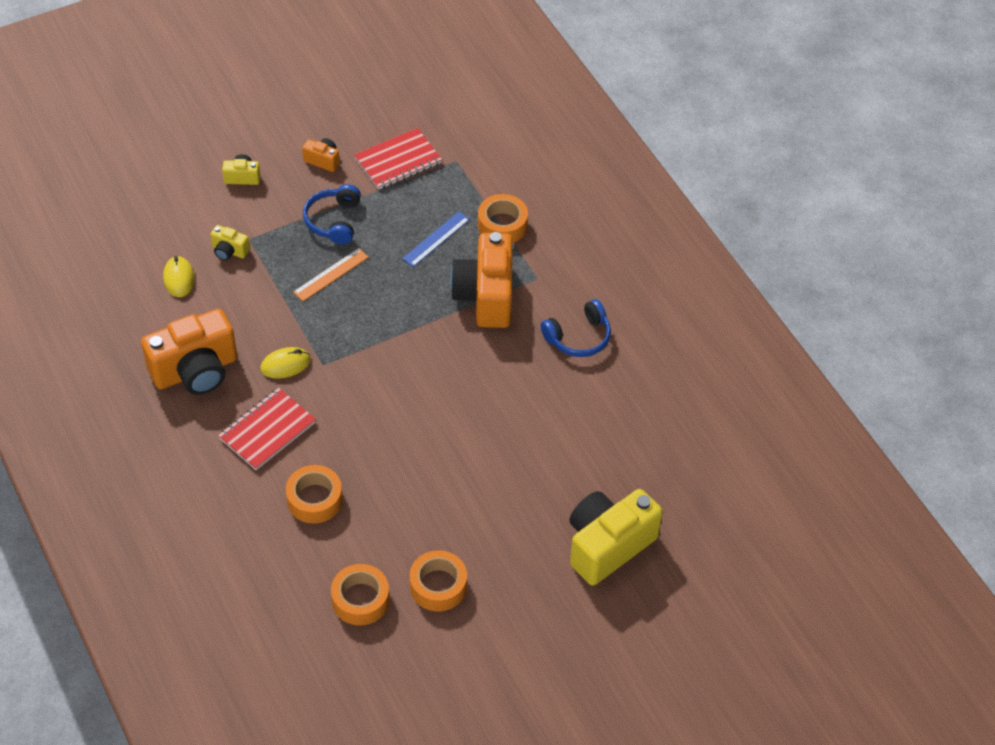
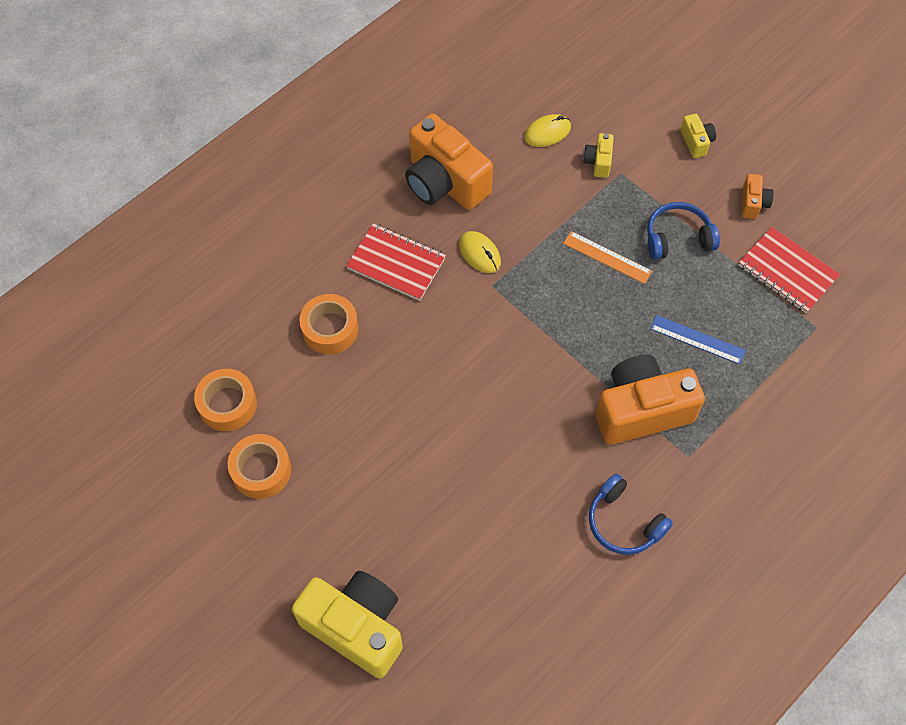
camera: 75 degrees right, 10 degrees up
(502, 225) = (747, 399): orange tape -> none

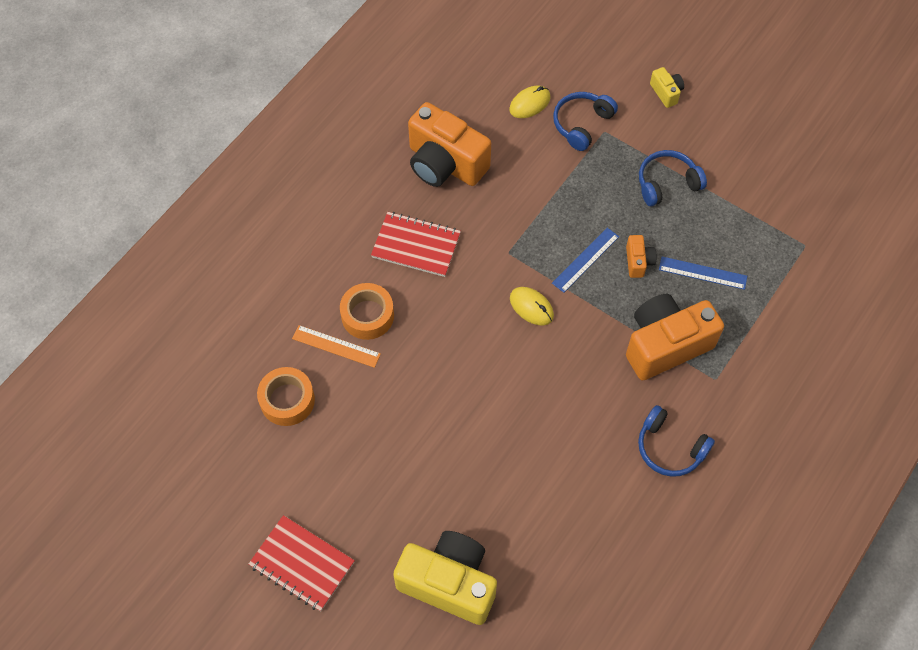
camera: 10 degrees left, 0 degrees up
(261, 470) = (331, 455): orange tape -> none
(479, 253) = (491, 225): yellow mouse -> yellow mouse (531, 307)
(573, 306) = (585, 260): none -> blue ruler
(598, 162) = (581, 124): yellow camera -> blue headphones
(607, 257) = (607, 210): orange ruler -> orange ruler (336, 346)
(753, 203) = (727, 141): orange camera -> orange camera (638, 261)
(787, 272) = (770, 199): red notebook -> red notebook (302, 564)

